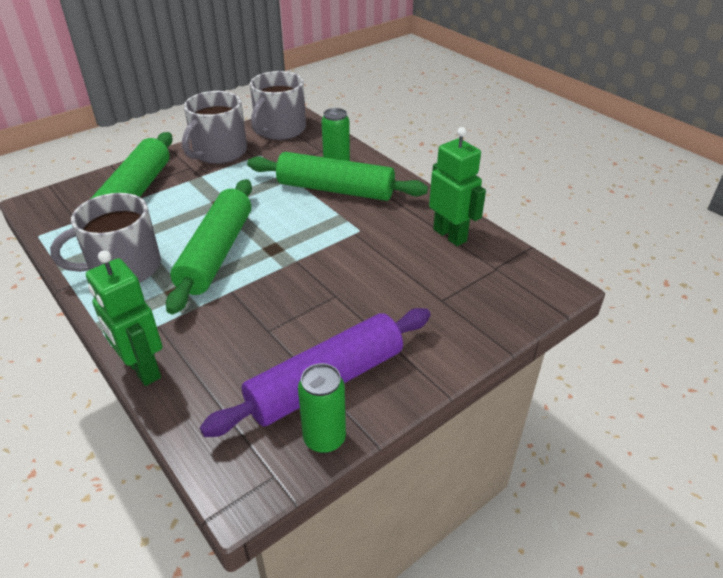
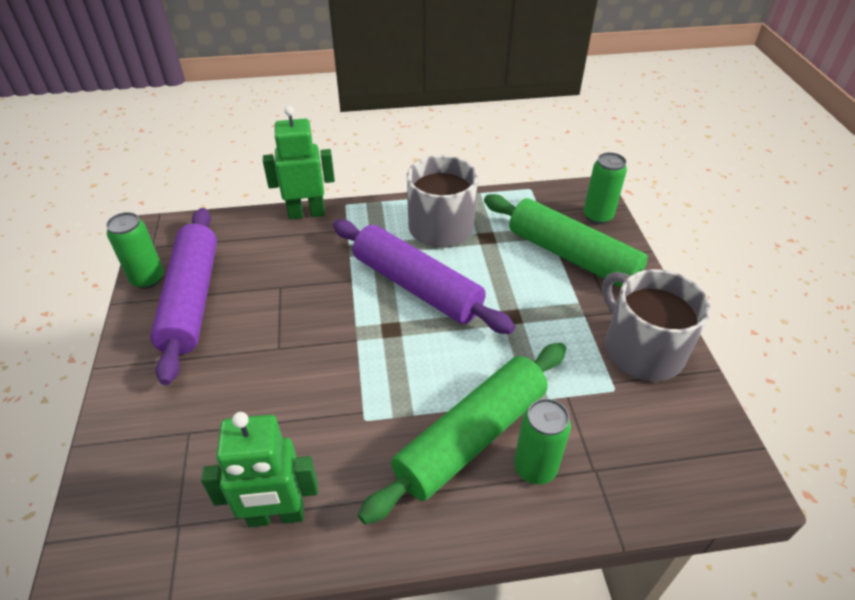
camera: 120 degrees right, 5 degrees up
(72, 193) = (597, 216): none -> green can
(216, 253) = (417, 286): green rolling pin -> purple rolling pin
(279, 129) = (692, 443): grey mug -> none

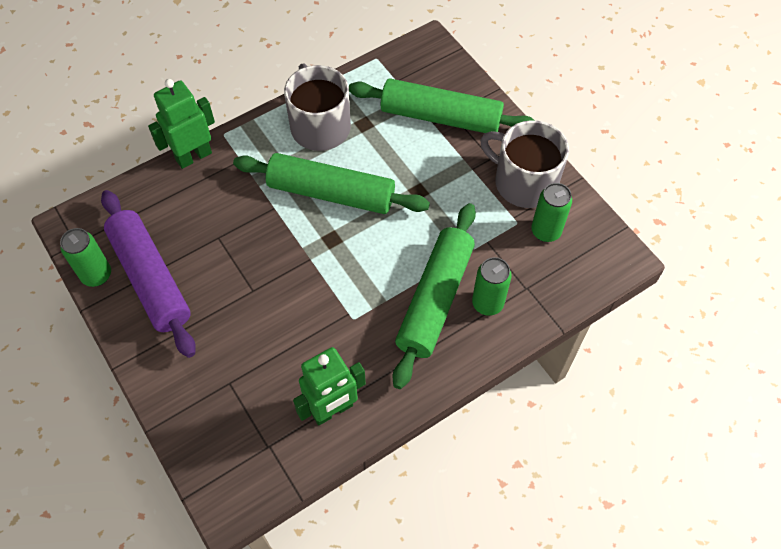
camera: 25 degrees left, 15 degrees up
(417, 286) = (331, 193): purple rolling pin -> green rolling pin
(597, 216) = (444, 68): green can -> green can (545, 231)

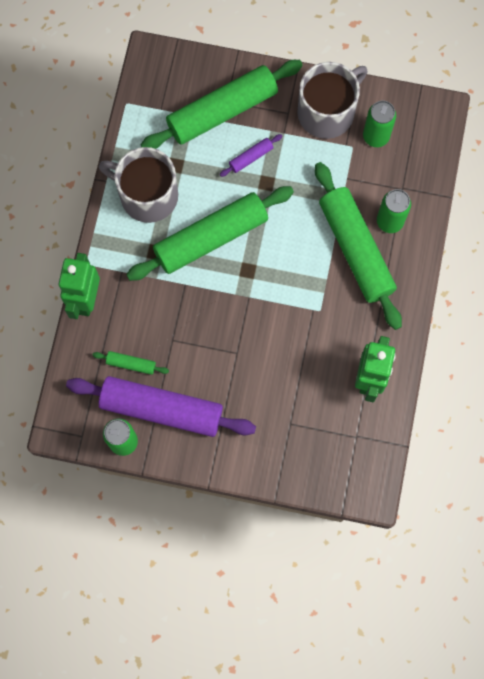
camera: 45 degrees left, 15 degrees up
(169, 227) = (131, 364): none -> green rolling pin
(426, 164) = (251, 157): none -> purple rolling pin
(524, 182) = (327, 112): grey mug -> grey mug turned 150 degrees clockwise

